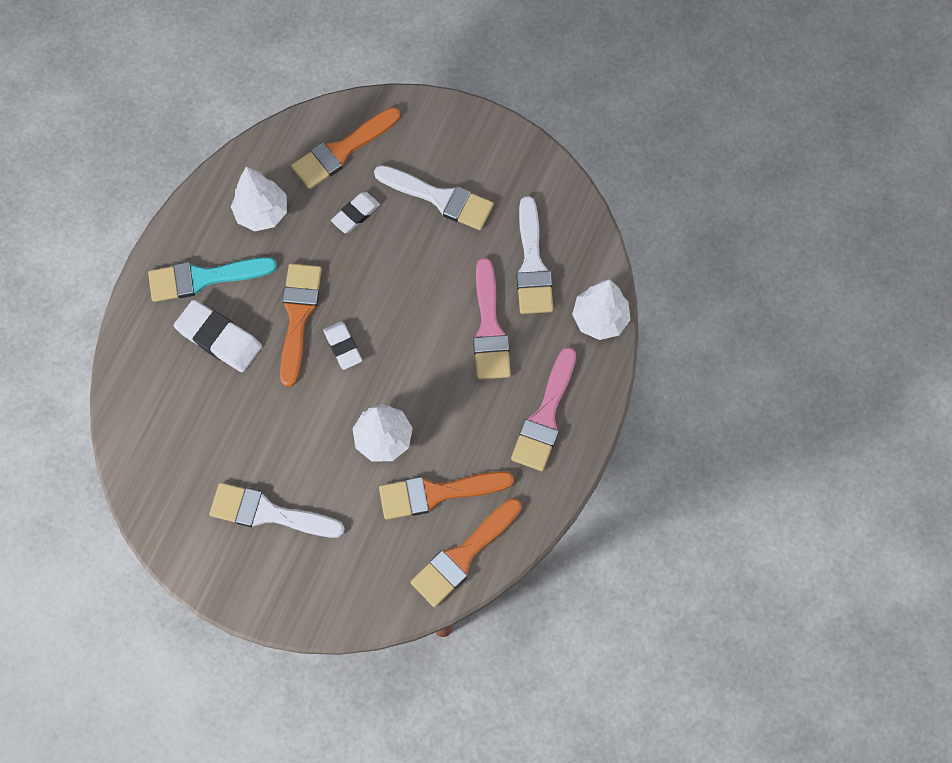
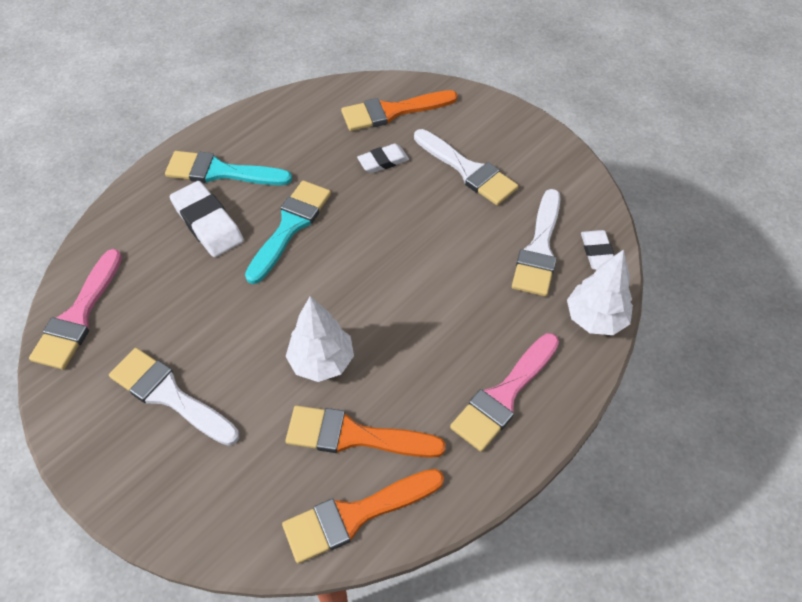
camera: 20 degrees right, 15 degrees down
(262, 213) = (299, 137): white tree -> none
(298, 316) = (290, 226): orange brush -> turquoise brush
(343, 346) = (320, 265): white eraser -> white eraser (597, 252)
(489, 328) = (474, 292): pink brush -> pink brush (78, 315)

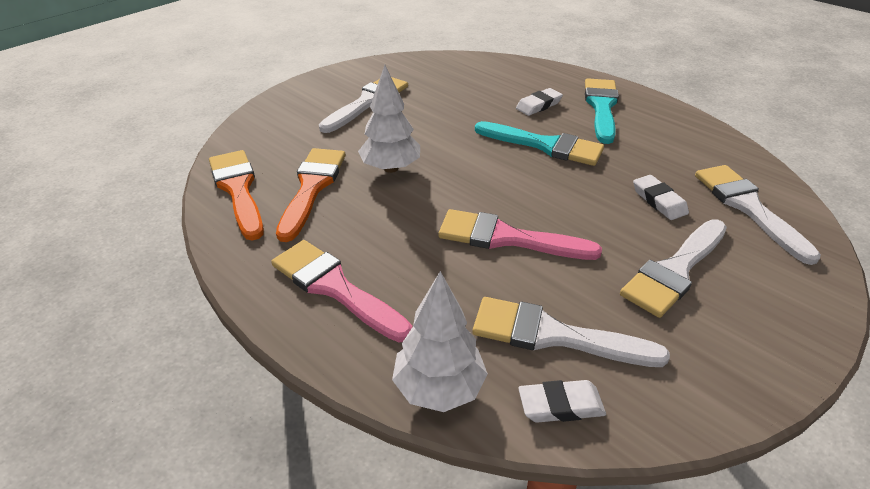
camera: 90 degrees right, 15 degrees down
(78, 315) = (439, 64): pink brush -> pink brush (507, 238)
(208, 223) = (538, 105): white eraser -> white eraser, size x0.61
(392, 111) = (748, 207): orange brush -> white brush

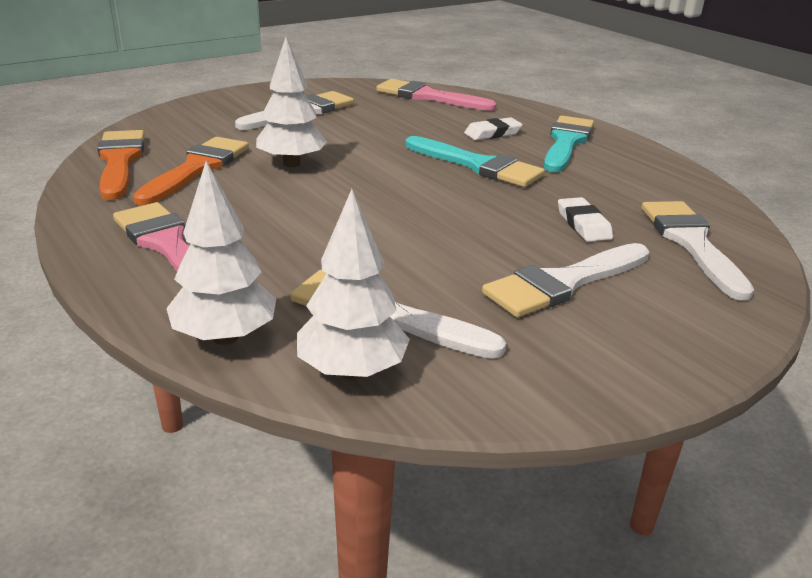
camera: 10 degrees right, 10 degrees down
(507, 238) = (383, 232): pink brush -> pink brush (428, 97)
(560, 405) = (352, 371): white eraser -> white tree

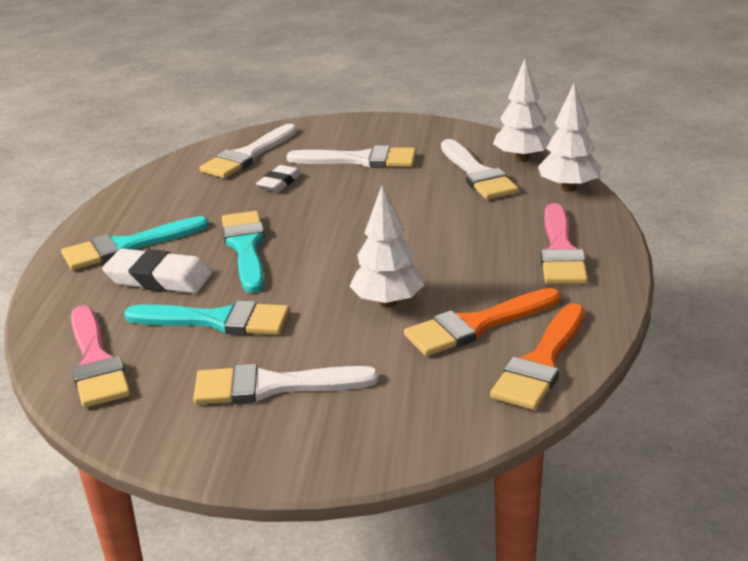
camera: 135 degrees left, 0 degrees up
(399, 126) = (217, 321): none -> turquoise brush
(492, 133) = (159, 278): white eraser -> white eraser, size x1.63

